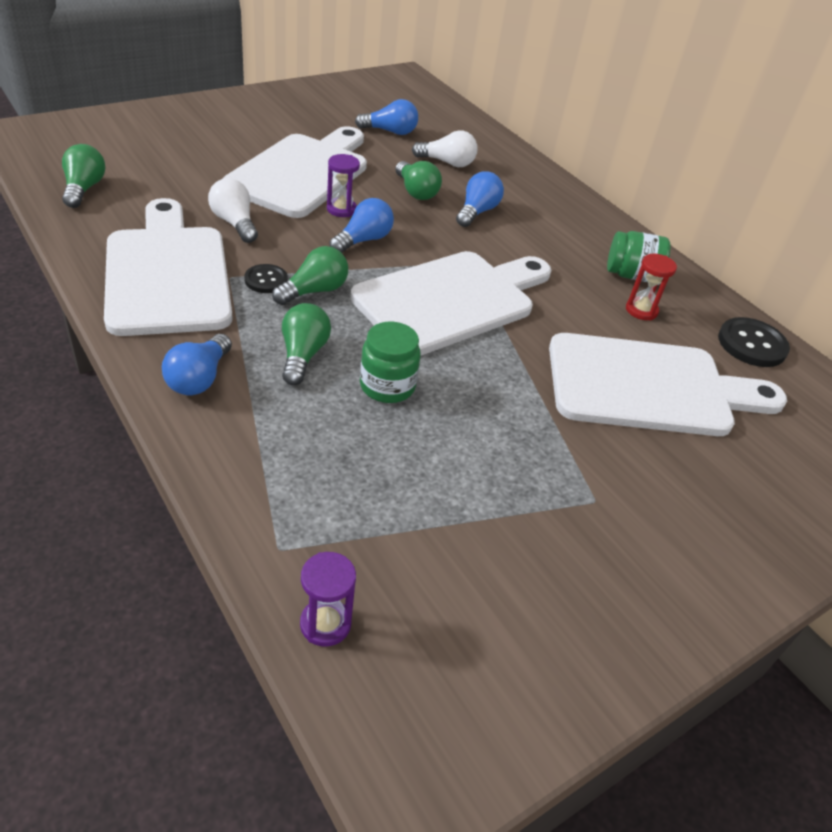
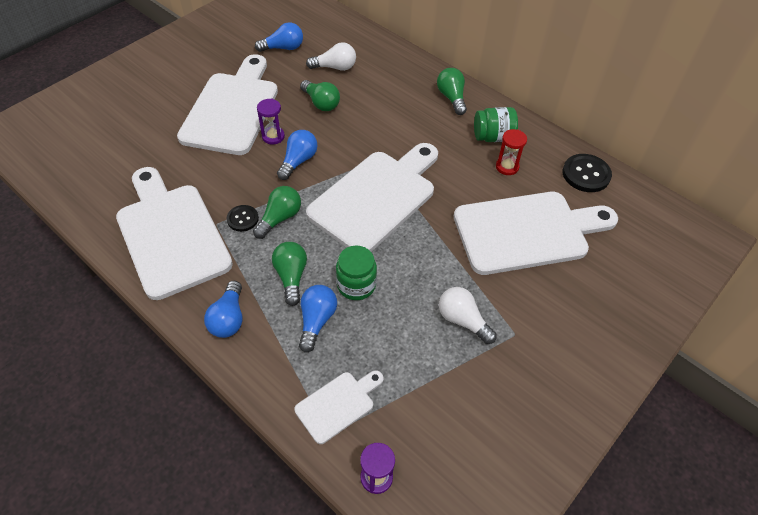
camera: 10 degrees left, 10 degrees up
(84, 189) = (77, 173): green light bulb -> green light bulb (451, 98)
(234, 223) = (201, 173): white light bulb -> white light bulb (462, 320)
(305, 516) = (338, 404): none -> white cutting board
(477, 212) = (370, 109): blue light bulb -> blue light bulb (316, 321)

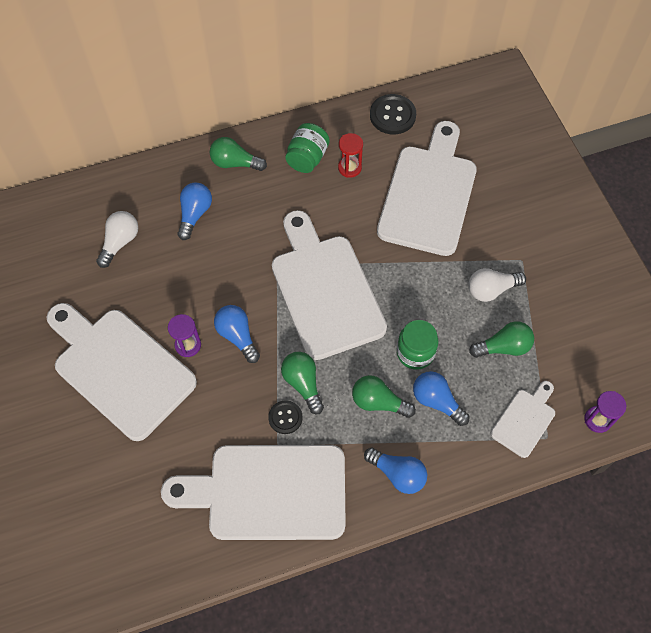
camera: 60 degrees left, 10 degrees up
(283, 48) = (52, 278): blue light bulb -> blue light bulb (195, 214)
(321, 103) = (167, 280): green light bulb -> green light bulb (503, 347)
(338, 404) = (524, 420): white cutting board -> white cutting board turned 45 degrees clockwise

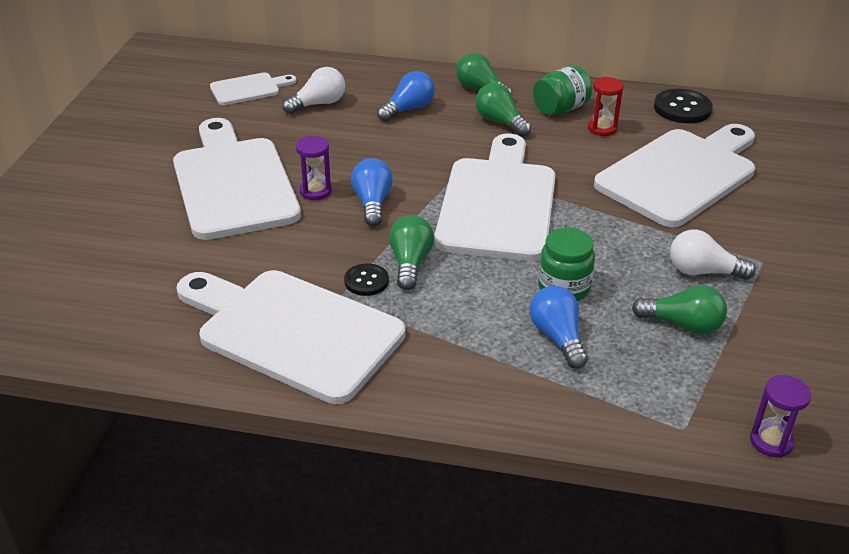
camera: 30 degrees right, 25 degrees down
(378, 402) = (484, 310): green light bulb -> green light bulb (500, 122)
(398, 474) = (456, 380): blue light bulb -> none
(524, 420) = (663, 399): white cutting board -> white cutting board (248, 89)

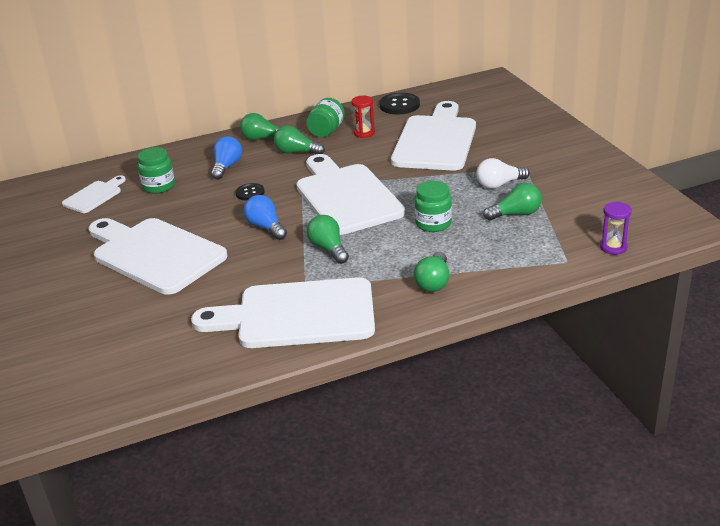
camera: 30 degrees left, 5 degrees down
(315, 191) = (219, 236): purple hourglass -> none
(318, 104) = (159, 186): white light bulb -> green jar
(366, 281) = (312, 269): black button -> black button (250, 193)
(483, 369) = (433, 282): none -> green light bulb
(557, 337) = (457, 249): blue light bulb -> none

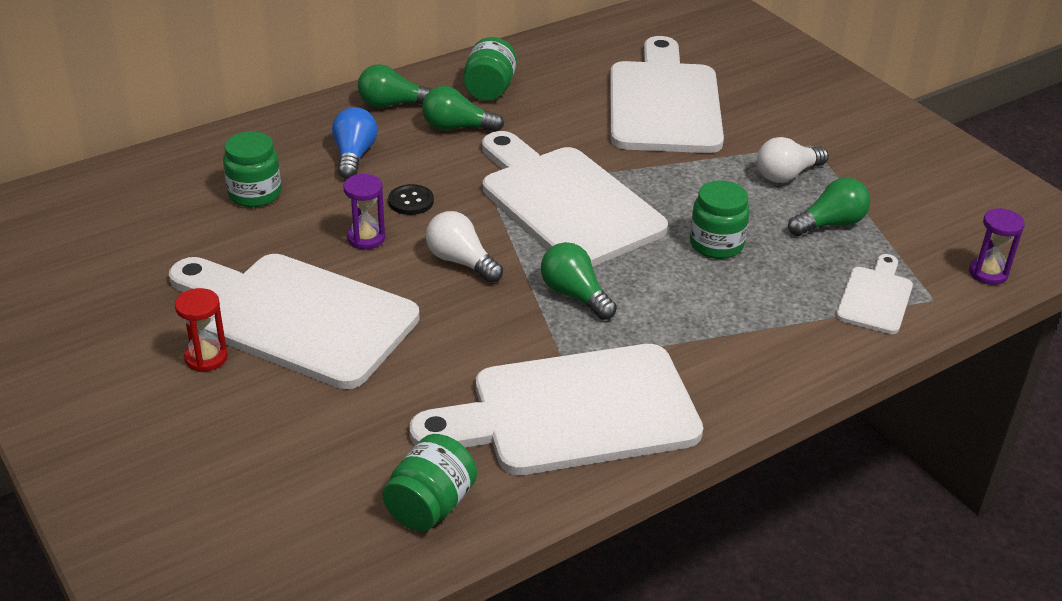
camera: 15 degrees left, 5 degrees up
(94, 196) = (151, 215): white cutting board -> white cutting board (875, 297)
(188, 361) = (430, 506): none -> green jar
(214, 212) = (366, 238): none -> purple hourglass
(266, 227) = (461, 261): blue light bulb -> white light bulb
(364, 133) = (549, 92): red hourglass -> red hourglass (206, 358)
(399, 105) = (585, 43): black button -> none
(433, 282) = (756, 344): green light bulb -> none

